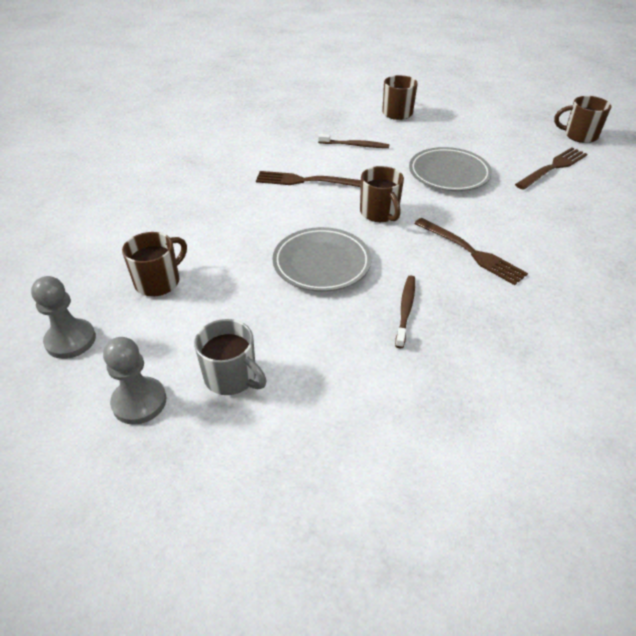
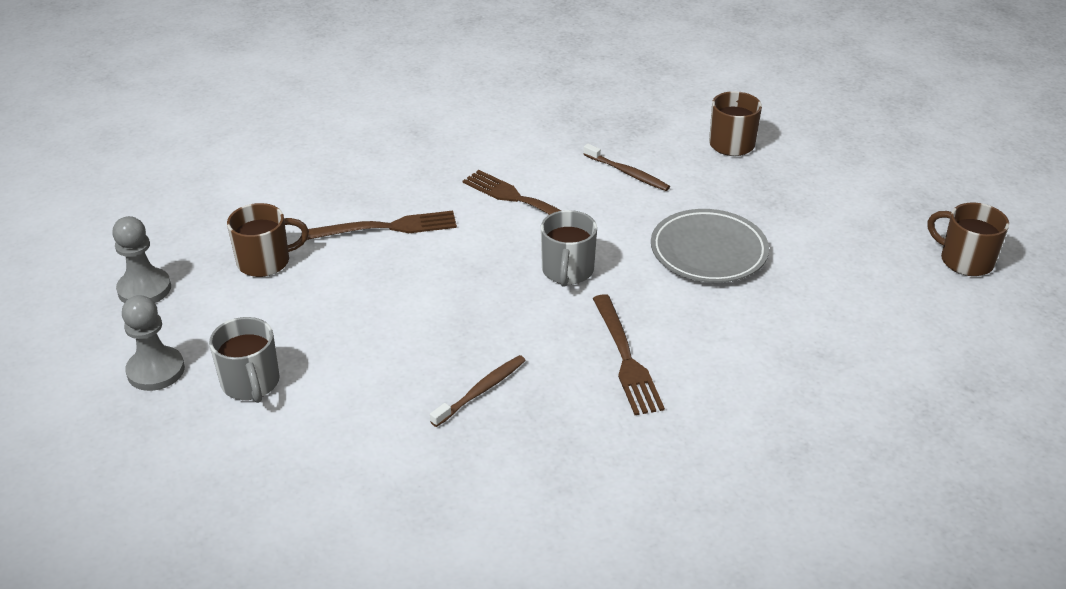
camera: 30 degrees right, 5 degrees down
(321, 263) = (443, 305): grey plate -> none
(379, 213) = (567, 271): brown mug -> grey mug
(553, 167) = (866, 292): brown fork -> brown fork (388, 227)

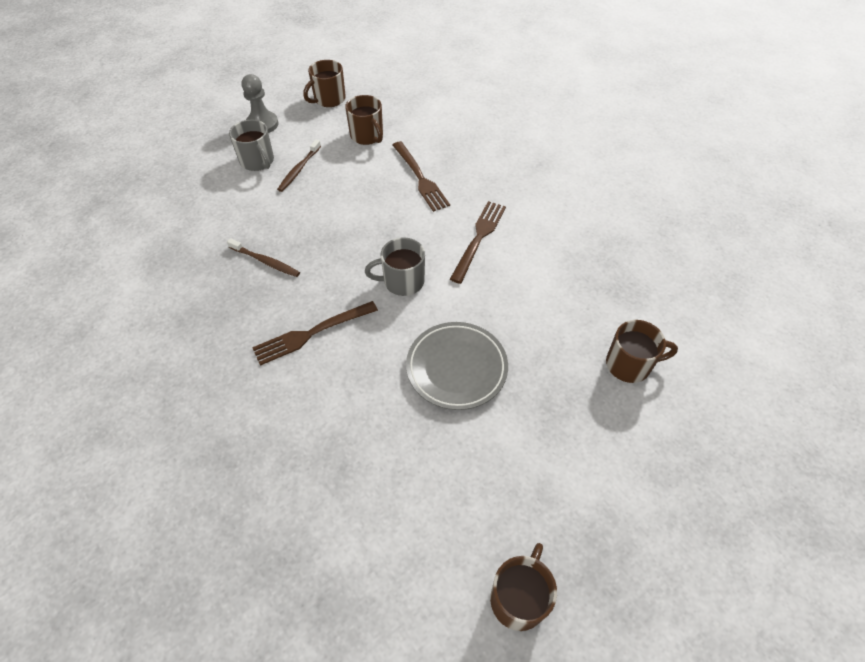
camera: 75 degrees right, 15 degrees up
(144, 289) = (329, 99): grey pawn -> brown mug
(251, 383) = (257, 161): grey mug -> grey mug turned 90 degrees counterclockwise
(627, 173) = (545, 296): brown toothbrush -> brown toothbrush (299, 170)

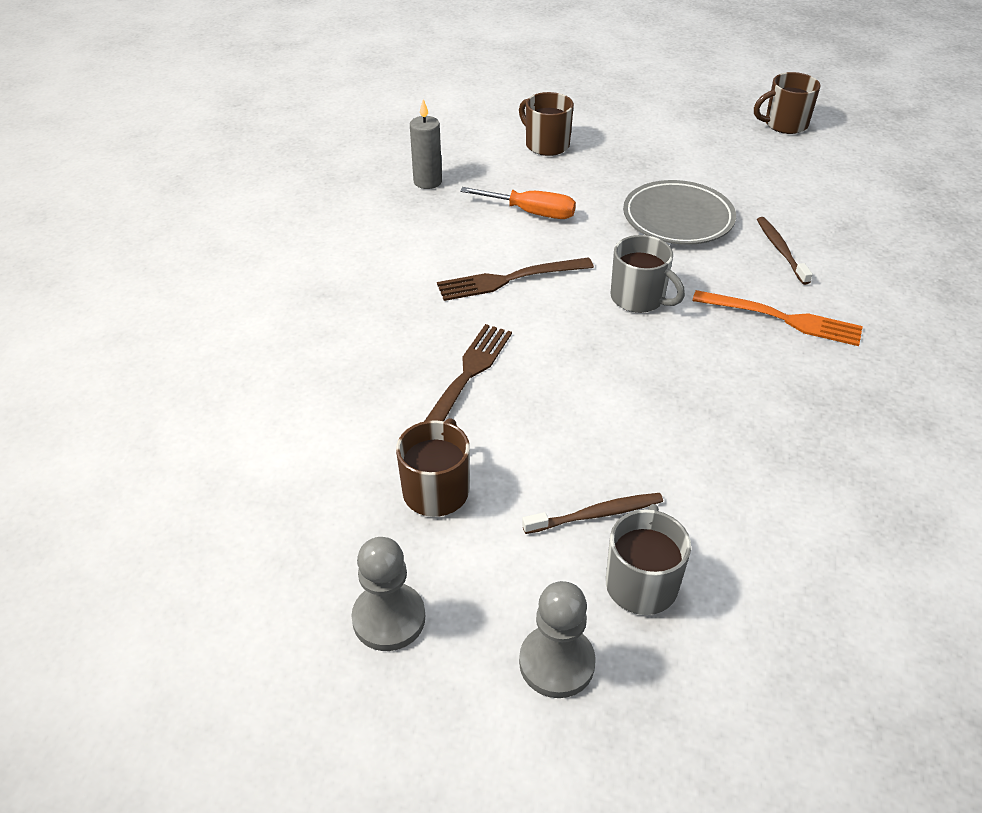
camera: 130 degrees left, 10 degrees down
(266, 262) = (768, 419): brown toothbrush -> brown toothbrush (780, 250)
(311, 334) = (784, 319): brown fork -> orange fork
(329, 99) = (389, 618): brown mug -> grey pawn
(539, 292) = (531, 212): none -> orange screwdriver
(627, 264) = (427, 182): none -> grey candle

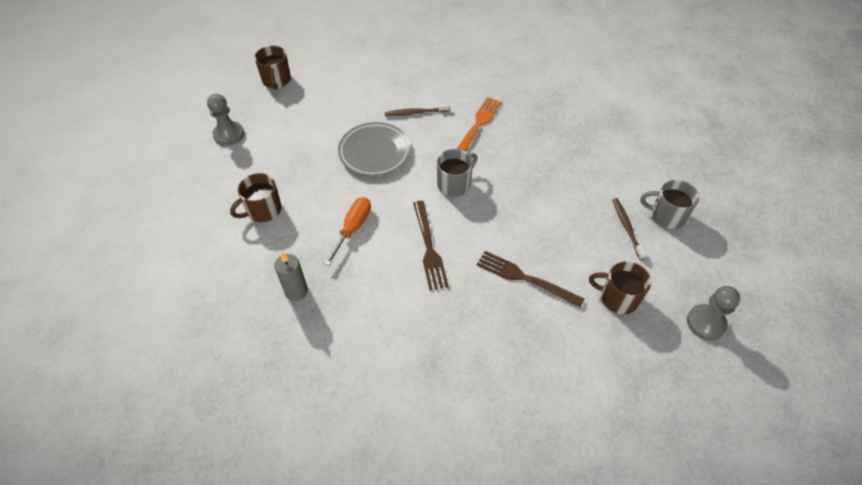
camera: 85 degrees left, 10 degrees up
(556, 663) = (716, 254): grey pawn -> grey pawn (229, 134)

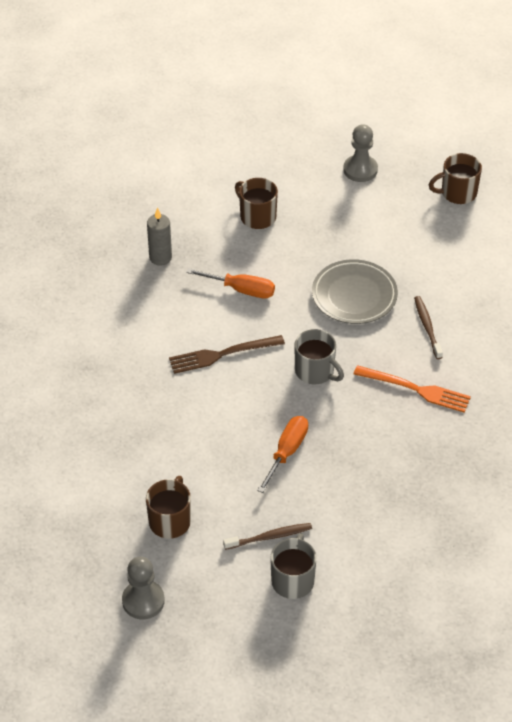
camera: 85 degrees right, 5 degrees down
(524, 278) = (190, 437): brown fork -> none
(539, 210) = (287, 452): none -> orange screwdriver

